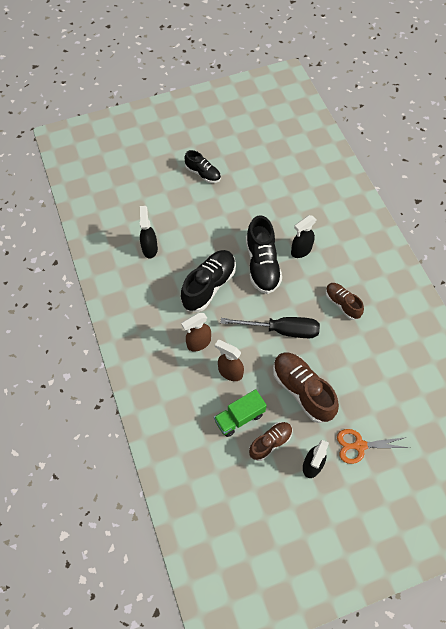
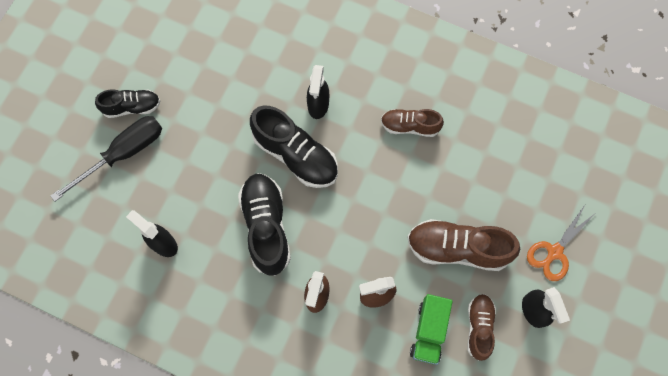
camera: 45 degrees left, 10 degrees up
(281, 330) = (381, 206): black screwdriver -> black screwdriver (123, 154)

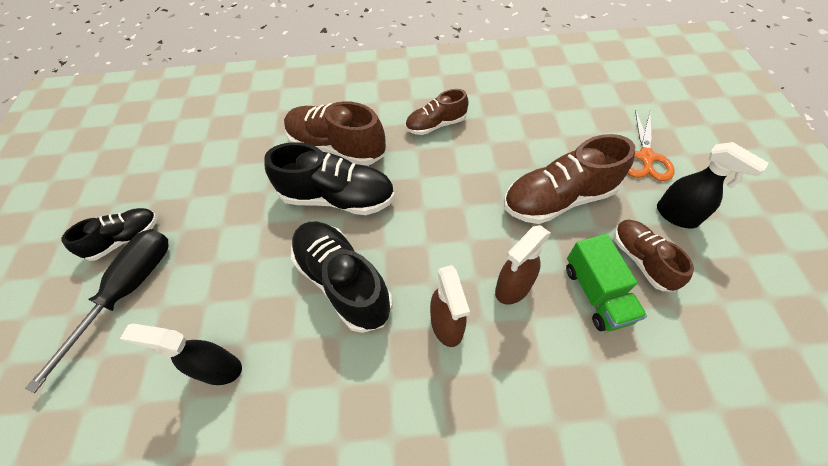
camera: 25 degrees left, 15 degrees down
(318, 105) = (337, 147): black spray bottle -> brown shoe

